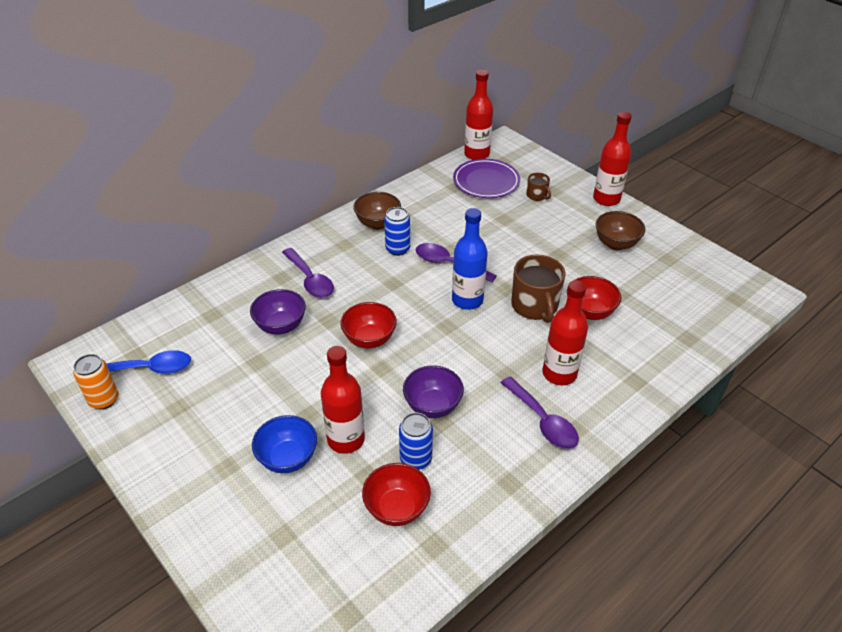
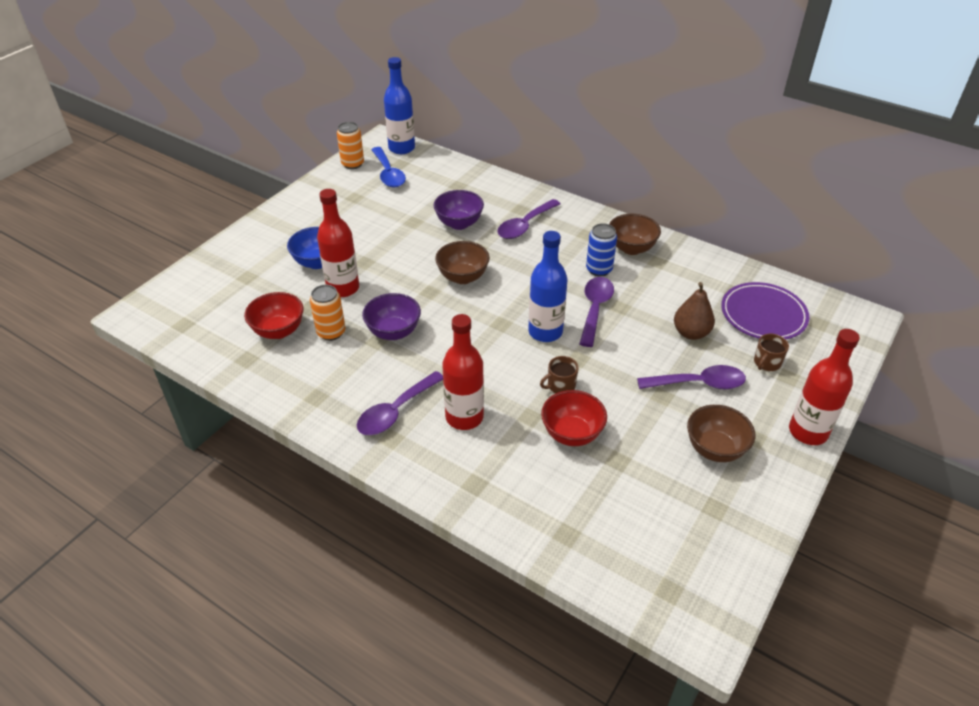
camera: 75 degrees right, 0 degrees up
(103, 348) = (401, 148): none -> blue bottle
(369, 339) = (463, 277): red bowl -> brown bowl
(415, 459) = (331, 332): blue can -> orange can
(476, 154) = (814, 298): red bottle -> none
(495, 221) = (691, 333): none -> brown pear
(535, 306) = (560, 385): brown mug -> brown mug, size x0.52
(550, 233) = (698, 383): none -> purple spoon

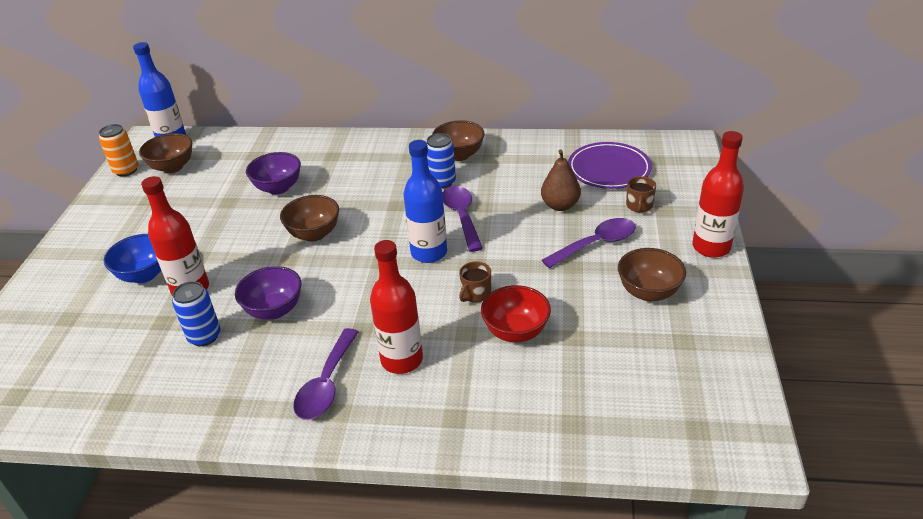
camera: 25 degrees left, 5 degrees down
(278, 331) = (141, 358): red bowl -> none
(331, 332) = (204, 336): orange can -> blue can
(388, 174) = (172, 167): blue spoon -> brown bowl
(525, 225) = (346, 168): purple spoon -> none

